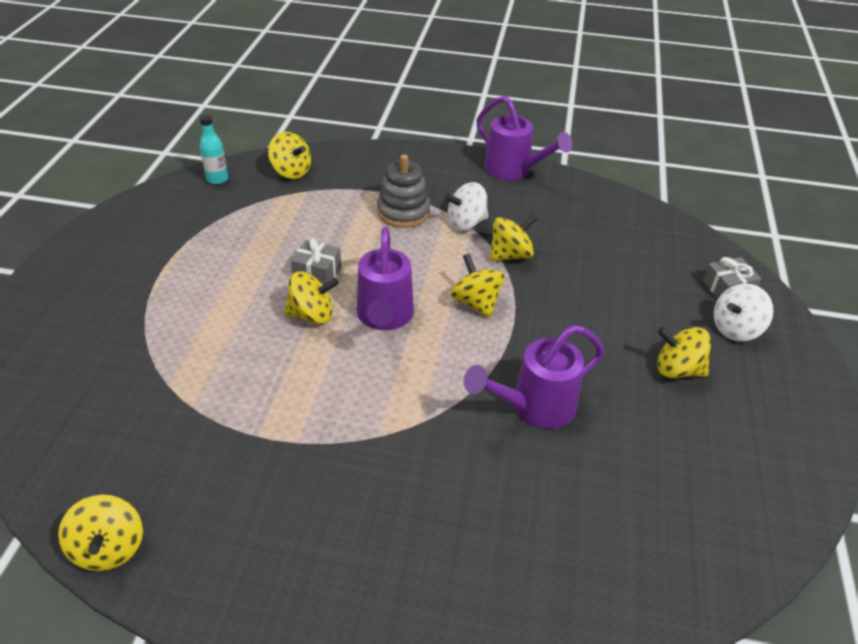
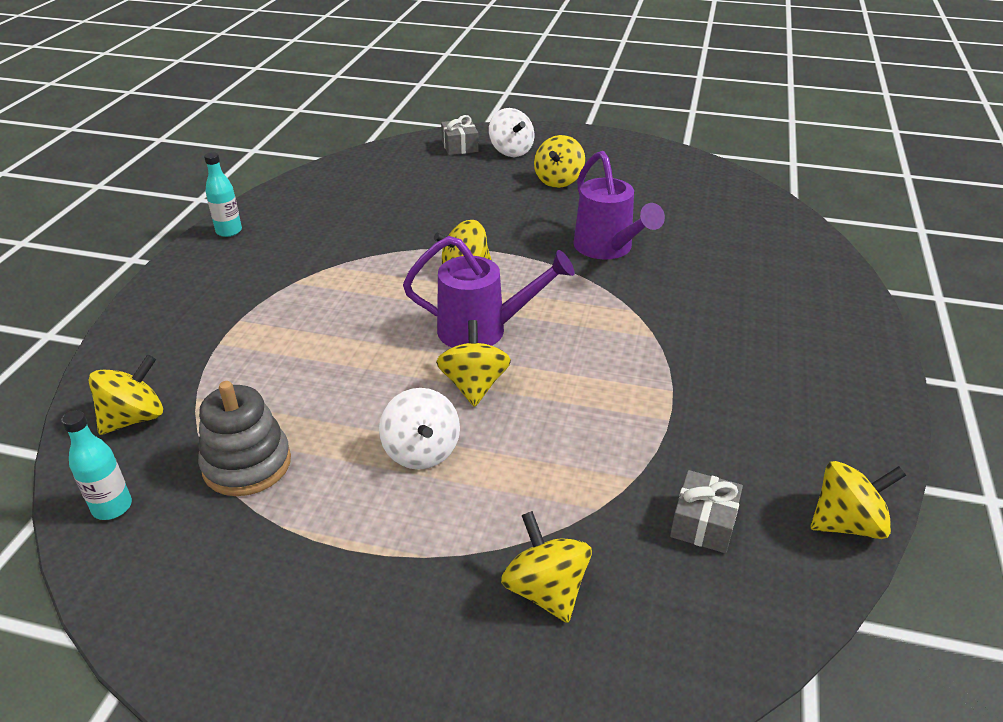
camera: 85 degrees left, 5 degrees down
(317, 272) = (391, 383): grey gift -> grey gift (703, 523)
(403, 212) = (284, 313): grey stacking toy -> grey stacking toy (247, 464)
(466, 223) = (323, 269): white spinning top -> white spinning top (421, 451)
(510, 255) = (389, 245): yellow spinning top -> yellow spinning top (545, 590)
(513, 171) = (229, 231): purple watering can -> turquoise bottle

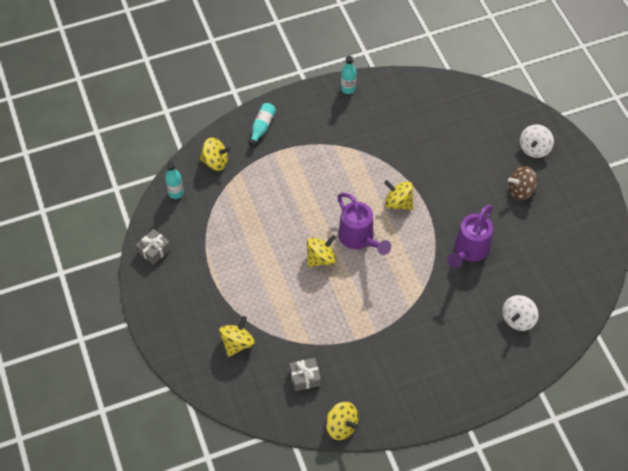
camera: 55 degrees right, 20 degrees up
(158, 334) = (262, 127): none -> turquoise bottle
(247, 464) = (222, 215): grey stacking toy -> none
(421, 451) = (270, 265): white spinning top -> white spinning top (518, 319)
(460, 146) = (517, 121): grey gift -> grey gift (154, 250)
(558, 181) = (520, 191): yellow spinning top -> brown spinning top

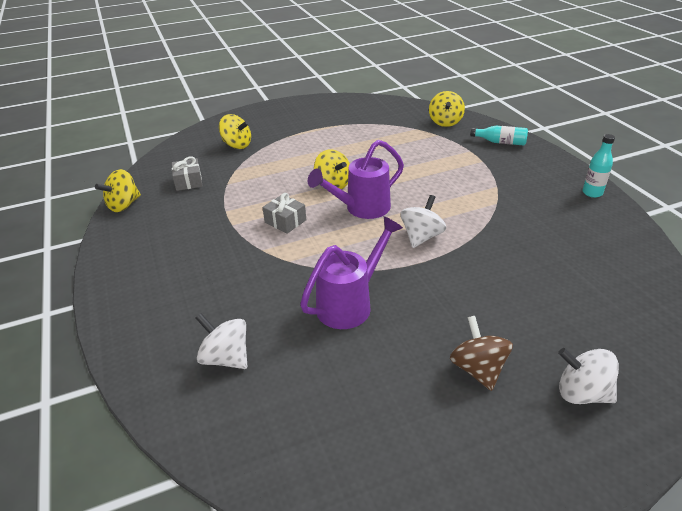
camera: 90 degrees right, 20 degrees down
(154, 250) = (339, 103): grey gift -> grey gift (285, 221)
(176, 193) = (403, 107): turquoise bottle -> none
(398, 203) = (421, 237): yellow spinning top -> white spinning top
(469, 251) = (350, 304): purple watering can -> purple watering can turned 105 degrees clockwise

